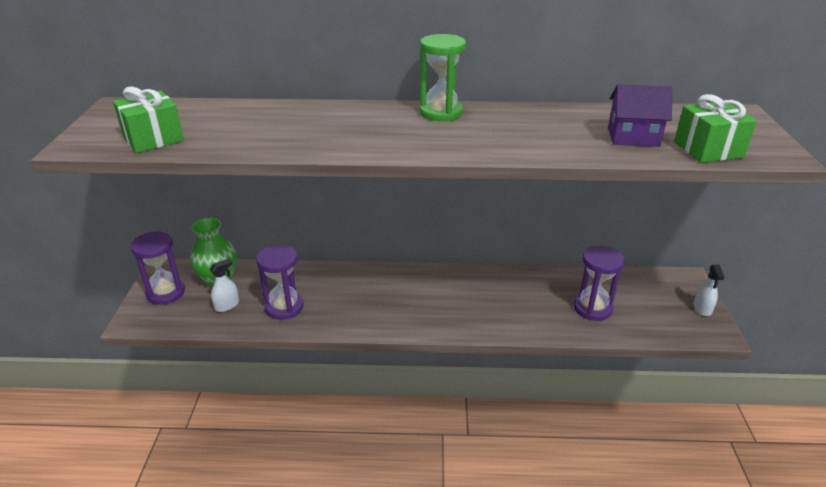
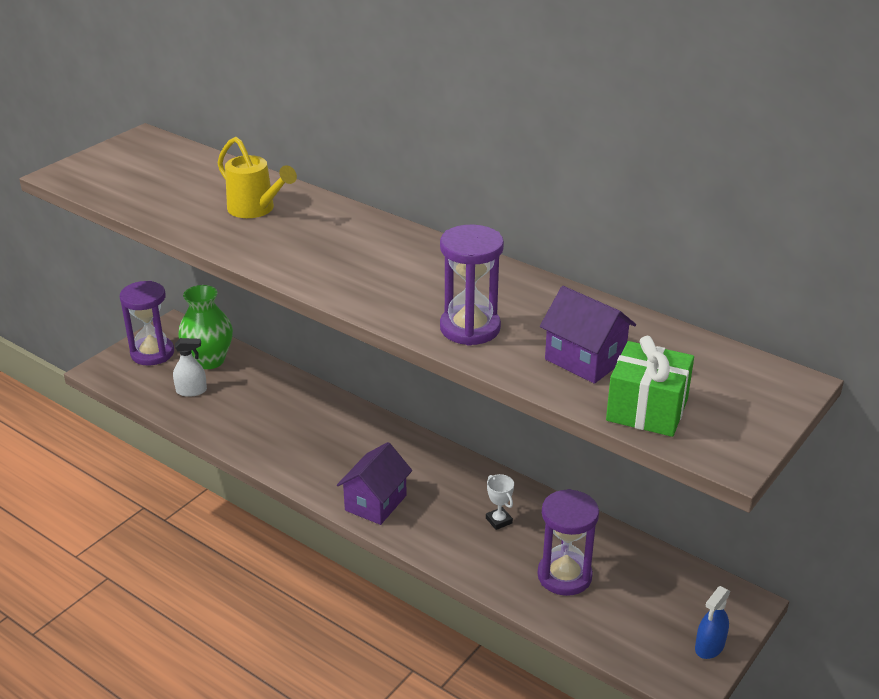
camera: 35 degrees right, 0 degrees up
(153, 138) = (128, 188): green gift -> none
(284, 123) = (256, 209): none -> yellow watering can
(284, 307) = (240, 417): purple hourglass -> purple hourglass (470, 328)
(439, 319) = (375, 503): none -> purple house
(441, 113) = (422, 250): green hourglass -> none
(522, 295) = (499, 521): none -> white trophy
(702, 308) = (709, 646): white spray bottle -> blue spray bottle

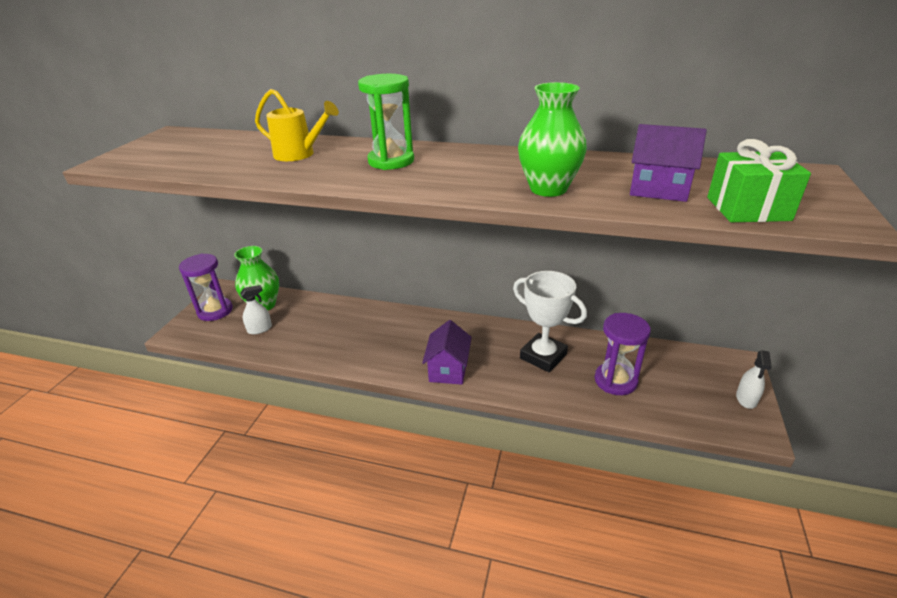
camera: 20 degrees left, 0 degrees up
(343, 244) = (391, 161): none -> green hourglass
(470, 328) = (548, 189): purple hourglass -> green vase
(499, 521) = (543, 356): white trophy -> white trophy, size x2.29
(709, 646) = (746, 399): blue spray bottle -> white spray bottle

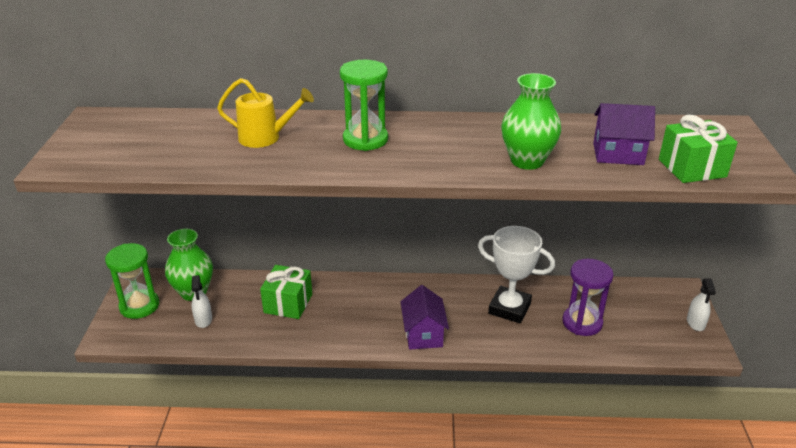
camera: 15 degrees left, 0 degrees up
(215, 311) = (139, 306): purple hourglass -> green hourglass
(259, 329) = (203, 319): white spray bottle -> white spray bottle turned 120 degrees clockwise
(337, 324) = (288, 303): none -> green gift

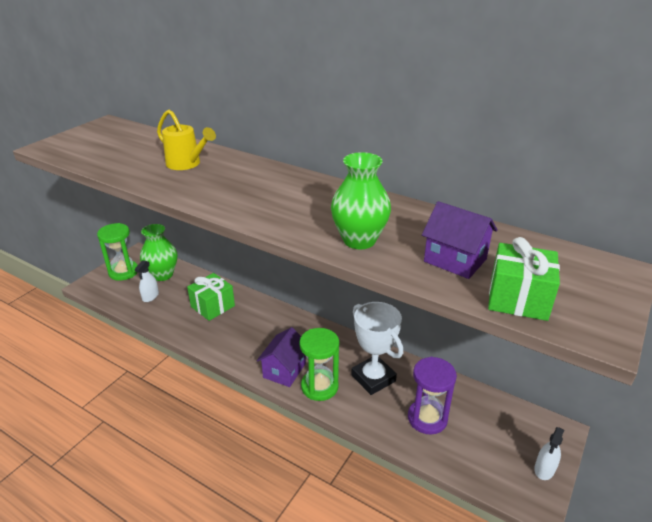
camera: 30 degrees right, 0 degrees up
(365, 139) = (253, 184): green hourglass -> green hourglass (319, 386)

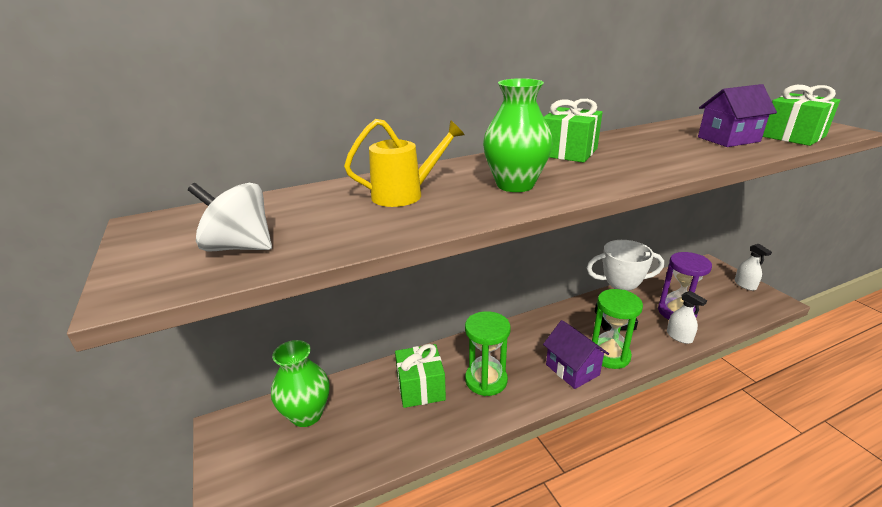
camera: 55 degrees left, 5 degrees down
(93, 150) = (239, 247): none -> white spinning top
(123, 272) = (249, 457): green hourglass -> green hourglass (486, 380)
(150, 296) = (341, 442): white spray bottle -> white spray bottle (679, 337)
(324, 194) = (568, 152): none -> green gift
(359, 240) = (676, 158): green vase -> green vase (515, 185)

